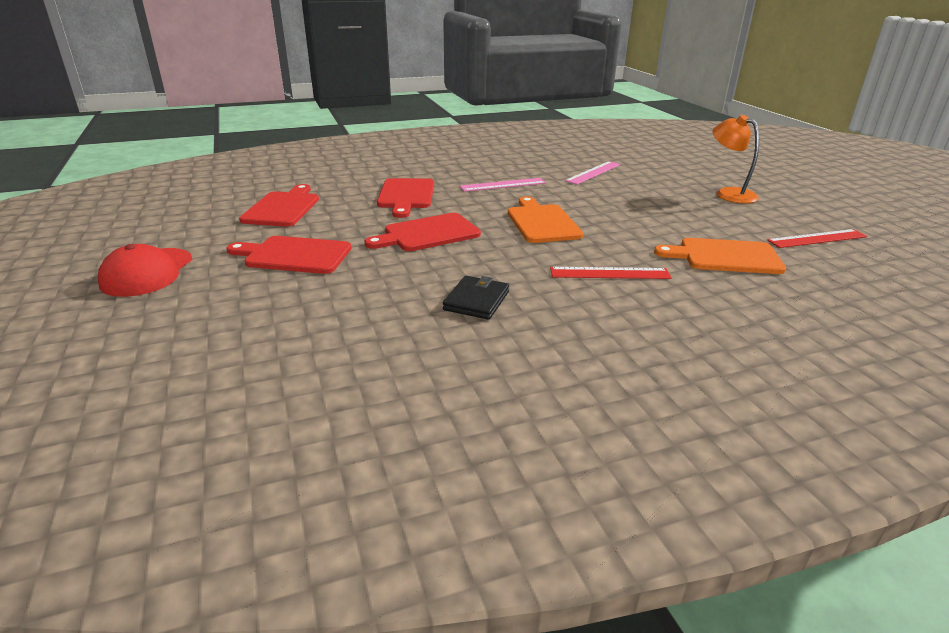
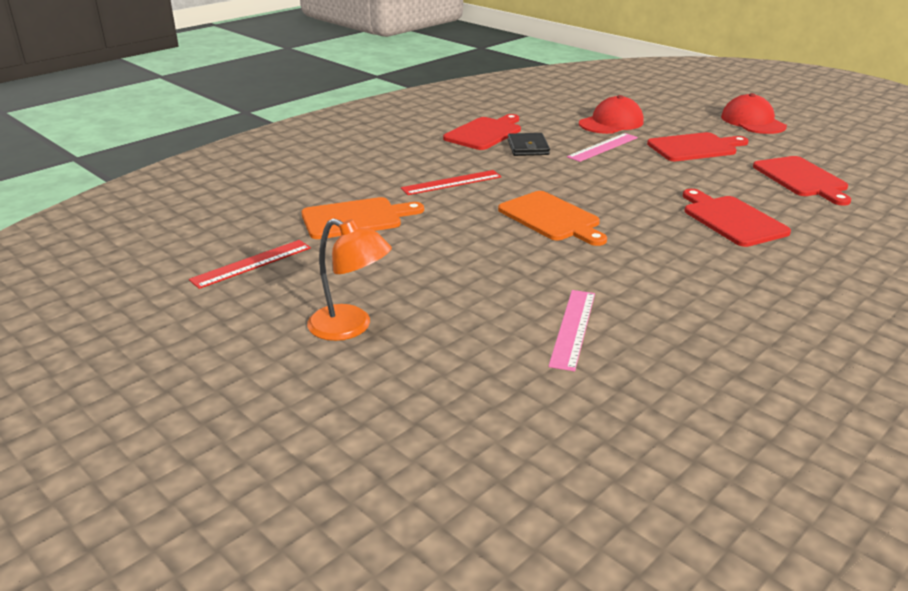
camera: 155 degrees right, 0 degrees up
(308, 316) = (611, 123): none -> red cap
(427, 234) = (634, 183): red cutting board -> red cutting board (485, 133)
(503, 185) = (660, 264): pink ruler -> pink ruler (603, 147)

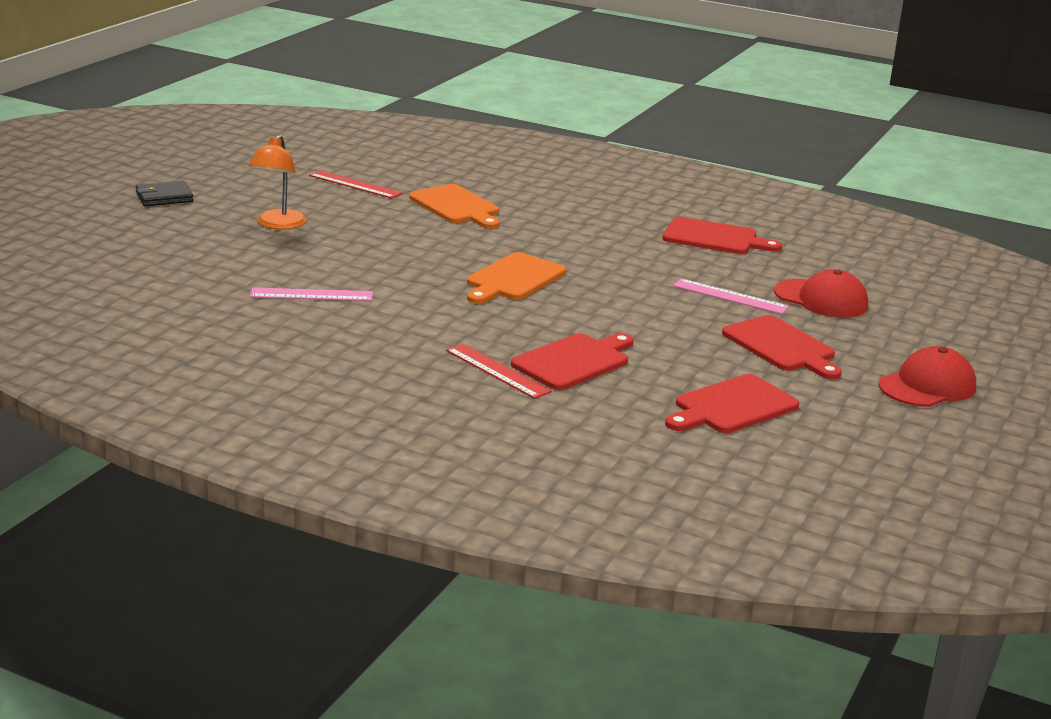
camera: 70 degrees right, 5 degrees down
(451, 182) = (564, 234): red ruler -> red ruler (497, 371)
(528, 147) = (691, 260): black wallet -> black wallet (164, 197)

